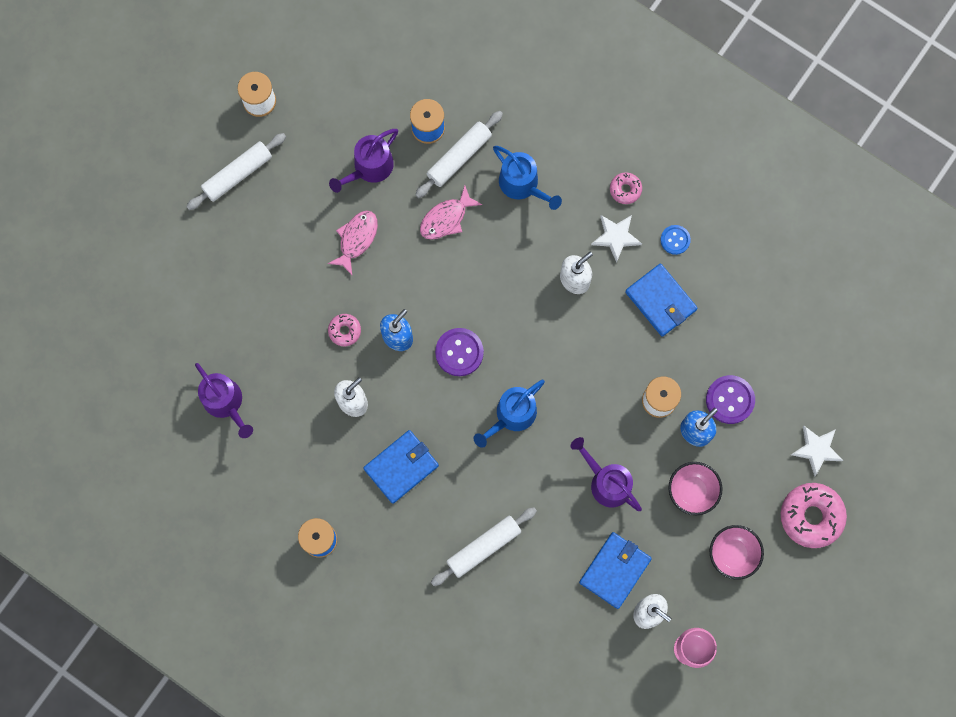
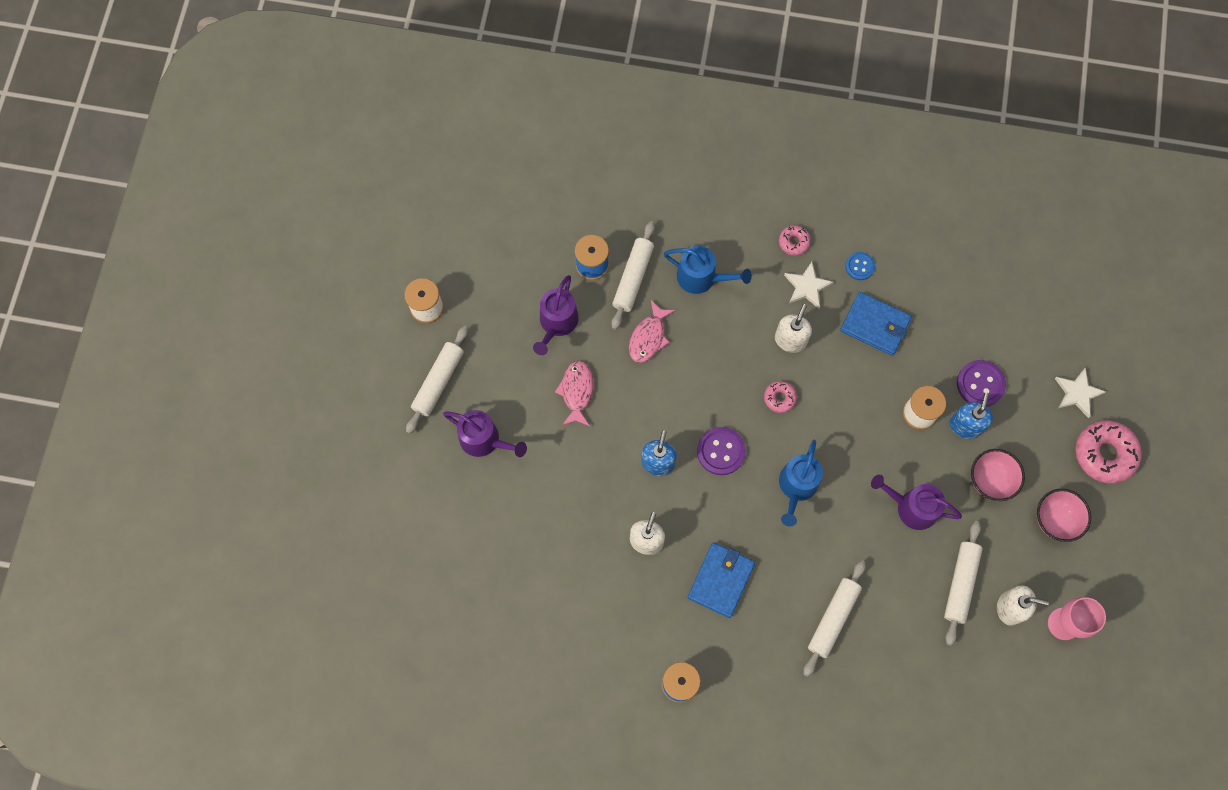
camera: 25 degrees left, 5 degrees down
(225, 403) = (529, 596): purple watering can -> purple watering can (484, 440)
(344, 331) = (607, 479): pink donut -> pink donut (779, 398)
(615, 570) = (960, 584): blue wallet -> white rolling pin

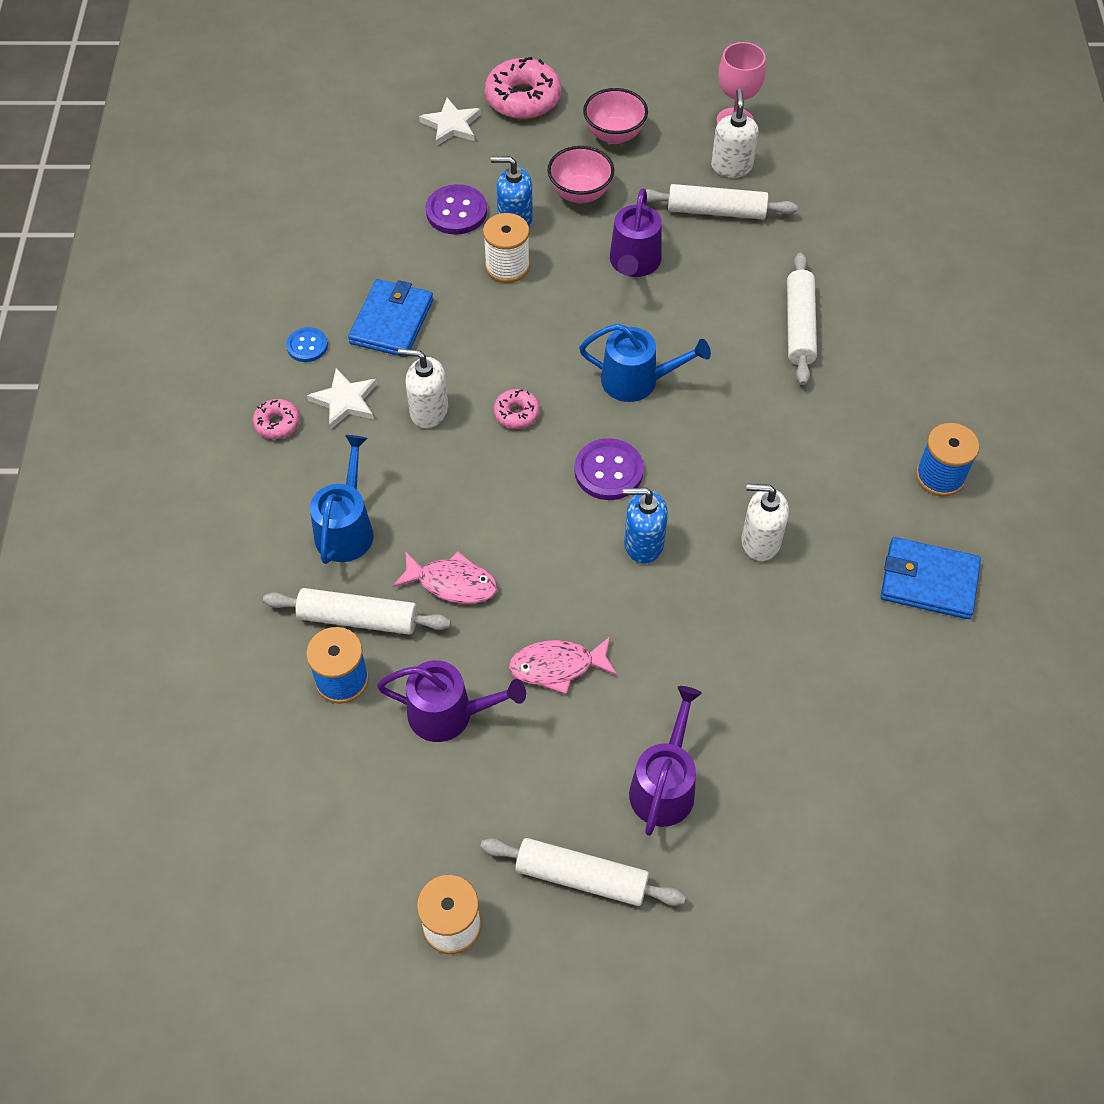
camera: 100 degrees left, 15 degrees down
(721, 580) = (788, 448): blue wallet -> blue wallet (928, 581)
(833, 619) = (799, 326): white rolling pin -> white rolling pin turned 75 degrees clockwise

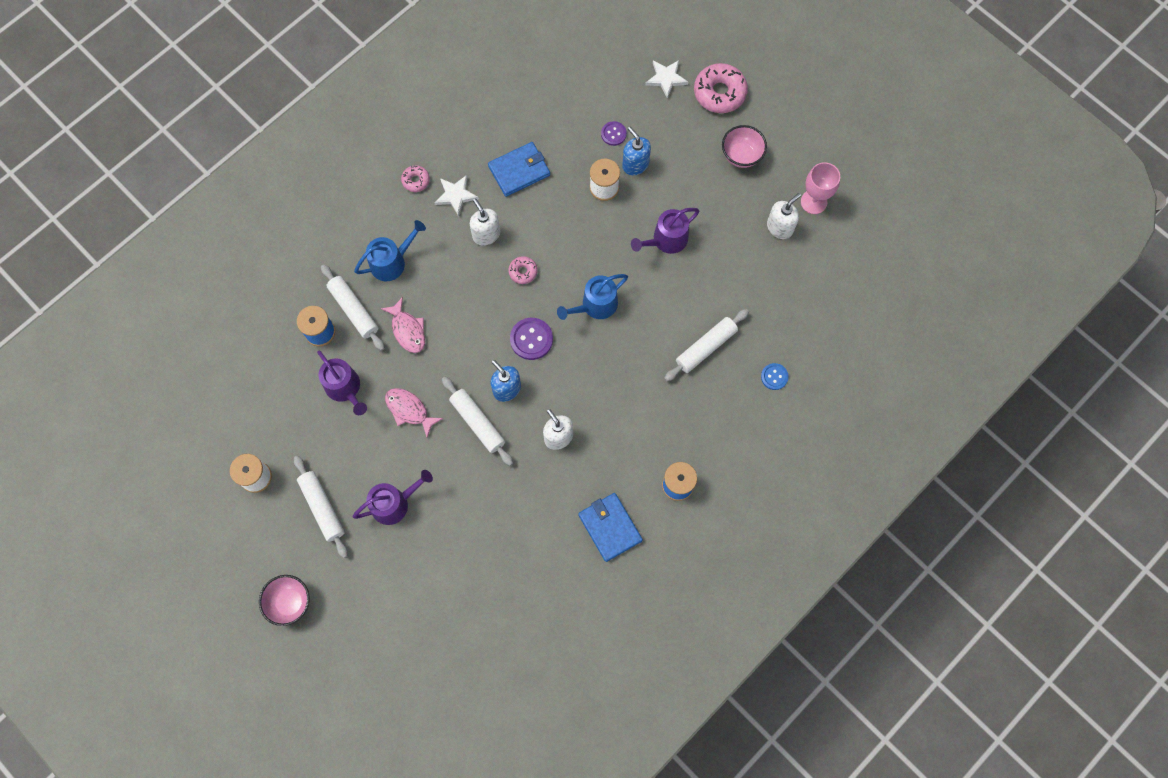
camera: 45 degrees right, 15 degrees up
(307, 346) = (469, 150): blue button -> blue button (774, 377)
(456, 211) = (613, 134): purple button -> purple button, size x0.62
(580, 194) = (684, 176): pink bowl -> pink bowl (290, 602)
(637, 381) = (595, 305): blue watering can -> blue watering can turned 90 degrees clockwise
(716, 211) = (741, 247): white rolling pin -> white rolling pin (478, 423)

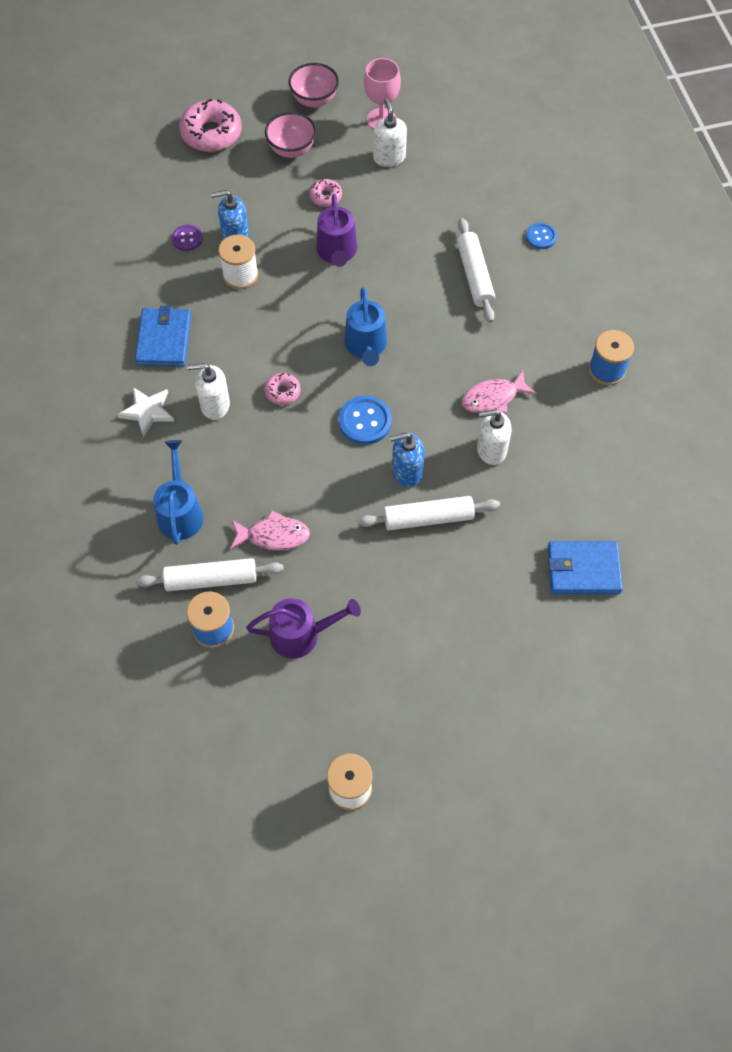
camera: 60 degrees left, 10 degrees down
(290, 602) = (530, 823): pink bowl -> pink bowl (314, 100)
(322, 507) = (432, 729): white rolling pin -> none
(394, 503) = (473, 648): purple watering can -> none
(409, 410) = (370, 580): pink fish -> pink fish (493, 398)
(416, 180) = (100, 441): pink donut -> pink donut (325, 196)
(531, 339) = (365, 421): purple button -> blue button
(609, 527) = (619, 451): blue wallet -> blue wallet (583, 570)
(666, 78) = (161, 167): white star -> none

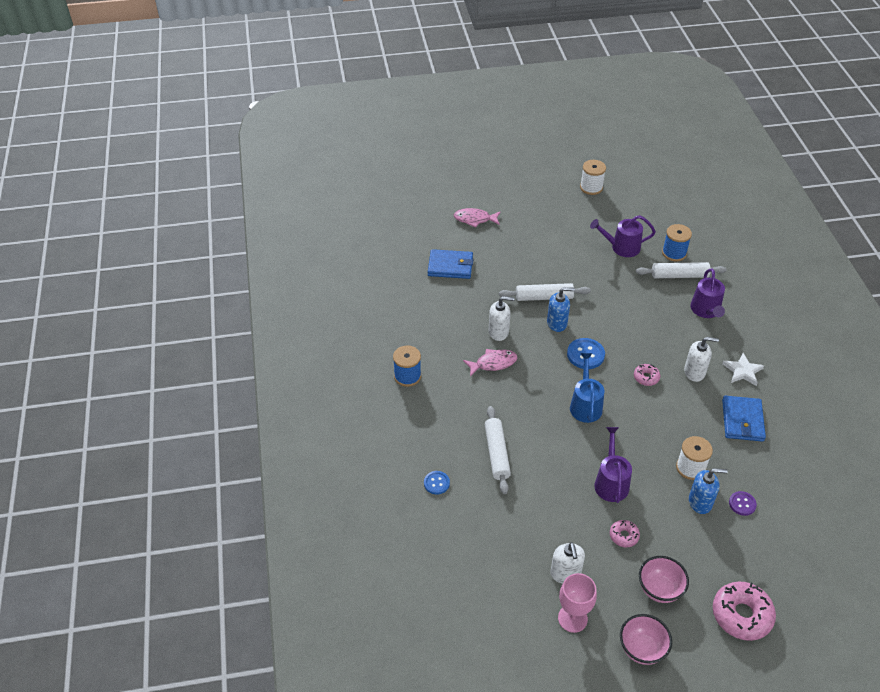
camera: 175 degrees left, 15 degrees down
(180, 512) = (706, 310): blue watering can -> purple watering can
(273, 535) = (643, 294): pink fish -> pink fish (475, 219)

